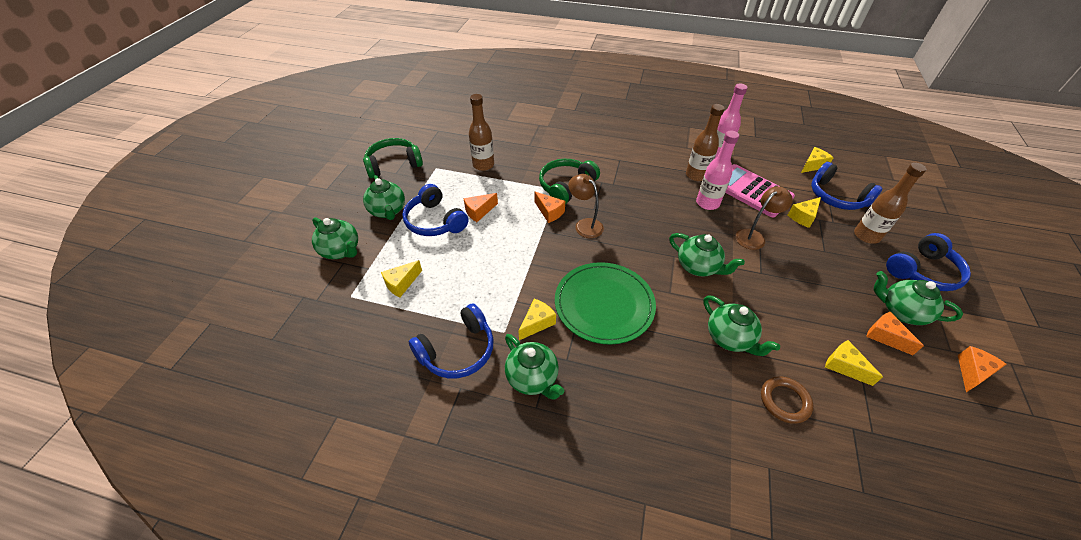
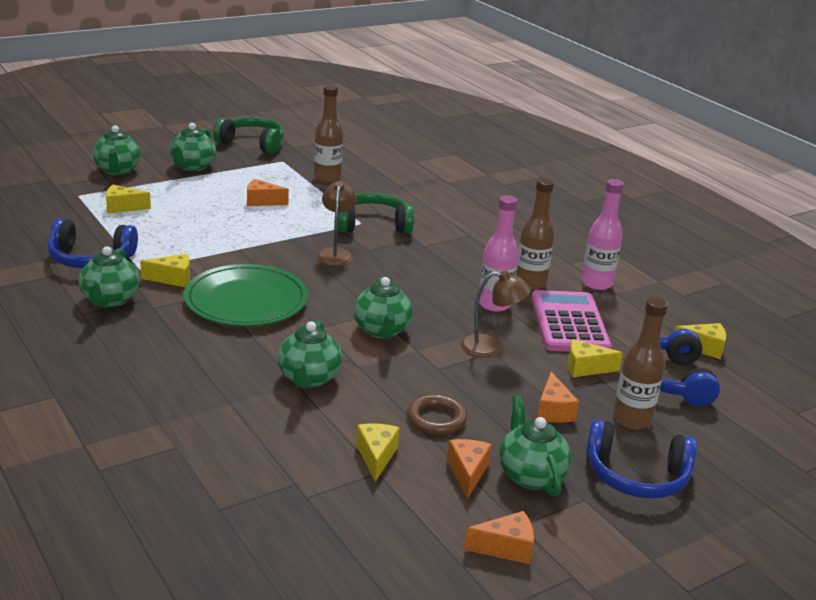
camera: 40 degrees right, 20 degrees down
(434, 221) = (215, 189): blue headphones -> none
(549, 212) = (321, 231): orange cheese -> orange cheese (553, 410)
(784, 401) = (271, 433): brown ring -> brown ring (436, 419)

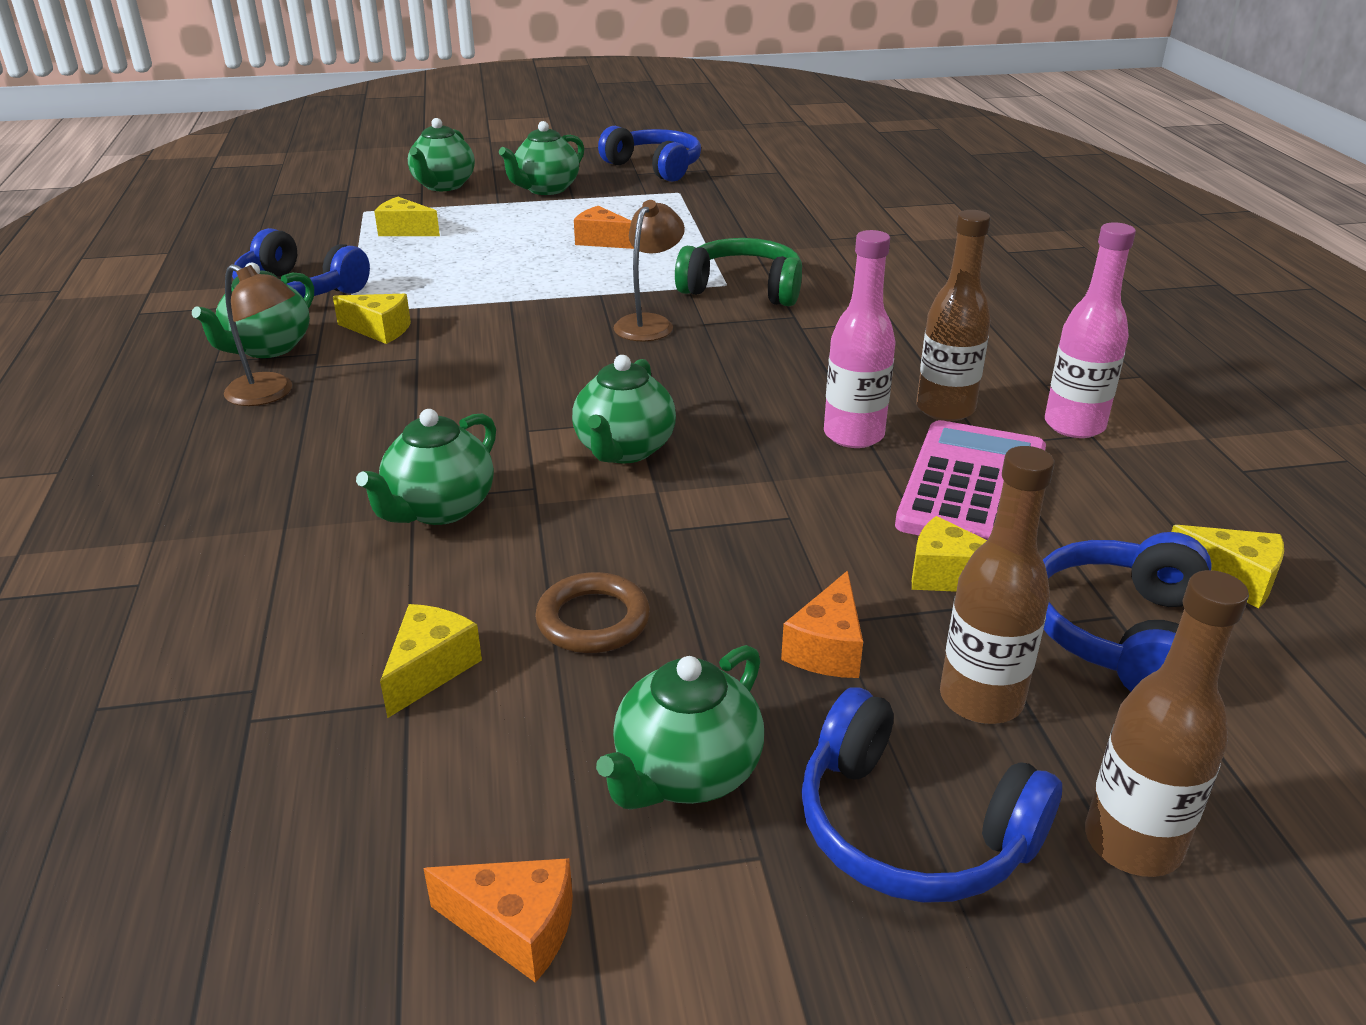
camera: 25 degrees right, 5 degrees up
(246, 300) = (454, 374): green plate -> none
(252, 143) = (655, 167): green headphones -> blue headphones
(327, 178) = (725, 219): brown bottle -> brown bottle (1132, 843)
(467, 473) = (567, 740): orange cheese -> none
(490, 347) = (791, 508): brown lamp -> brown lamp (269, 394)
(530, 475) = (686, 774): green teapot -> green teapot turned 150 degrees counterclockwise

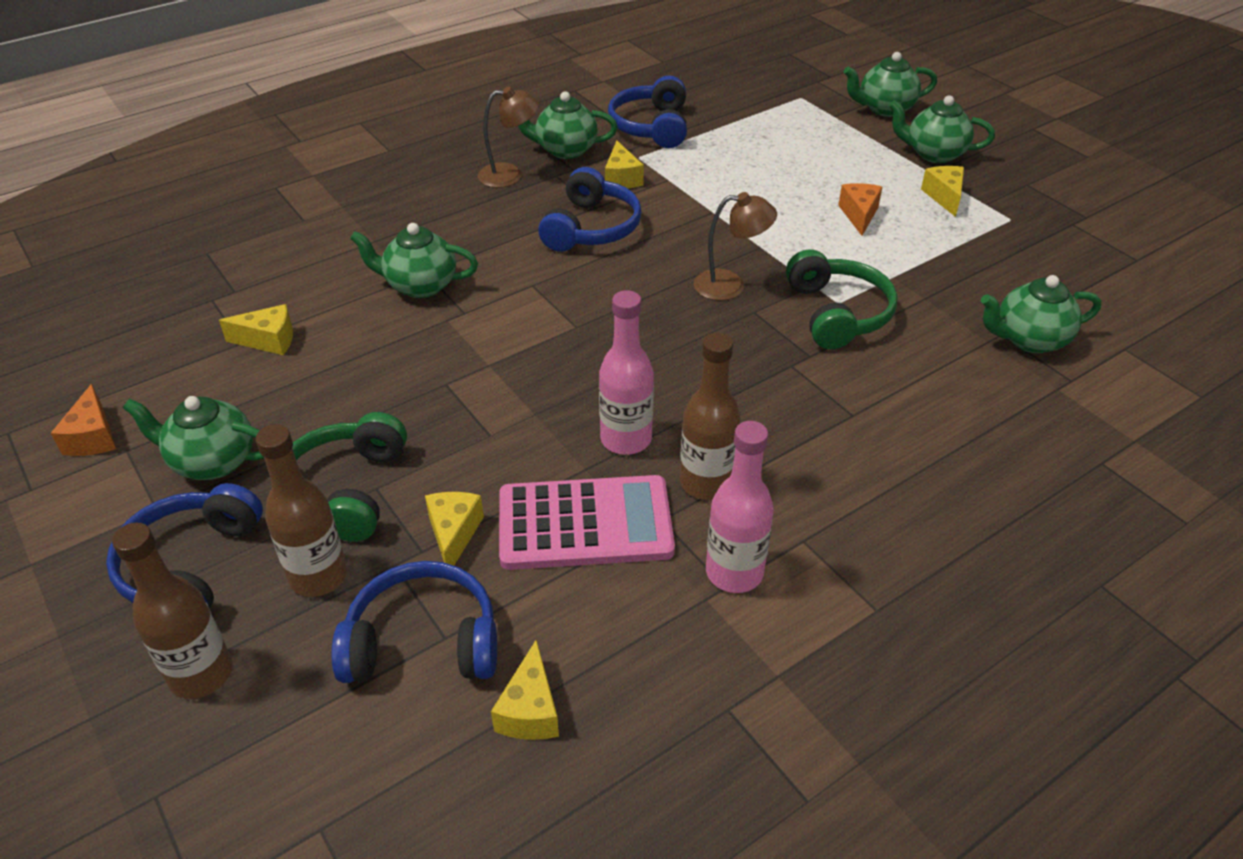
camera: 65 degrees right, 10 degrees up
(269, 394) = (510, 175): brown lamp -> brown lamp turned 105 degrees counterclockwise
(405, 231) = (784, 126): yellow cheese -> yellow cheese (944, 197)
(593, 620) = (335, 383): brown ring -> none
(624, 450) = (532, 334): green teapot -> green teapot (1029, 340)
(655, 167) = (1054, 189): blue headphones -> blue headphones (591, 228)
(827, 648) = (345, 490): orange cheese -> green headphones

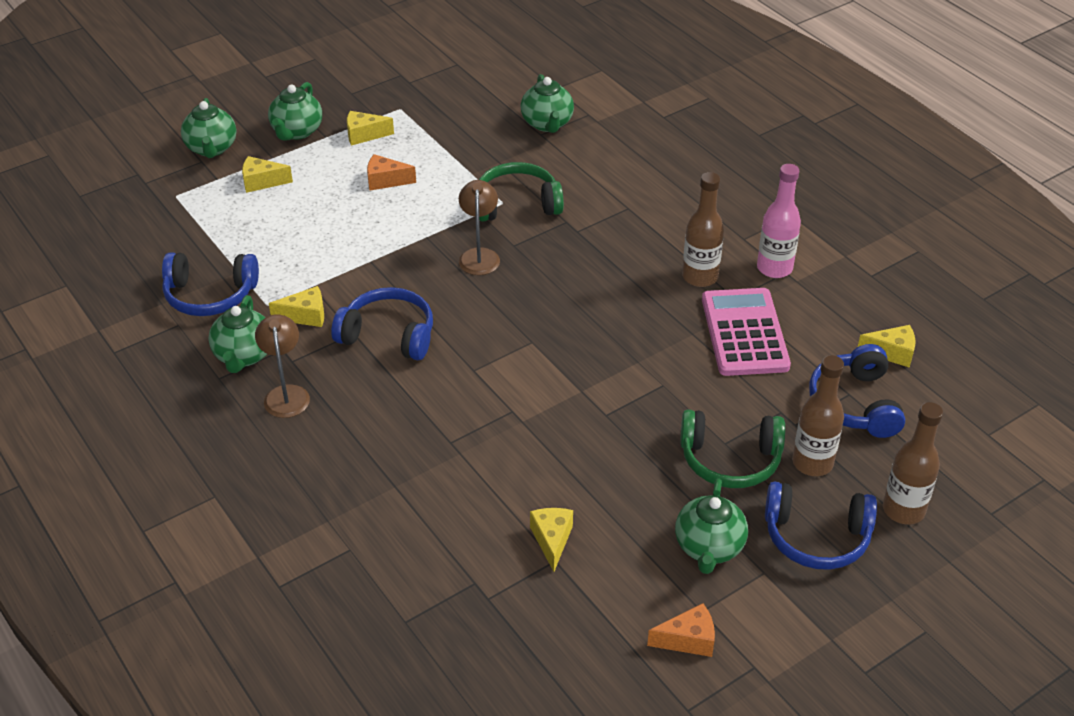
camera: 90 degrees left, 0 degrees up
(420, 285) = (471, 444): green teapot -> none
(454, 534) = (763, 396): yellow cheese -> yellow cheese (262, 182)
(626, 439) = (661, 314): pink bottle -> none

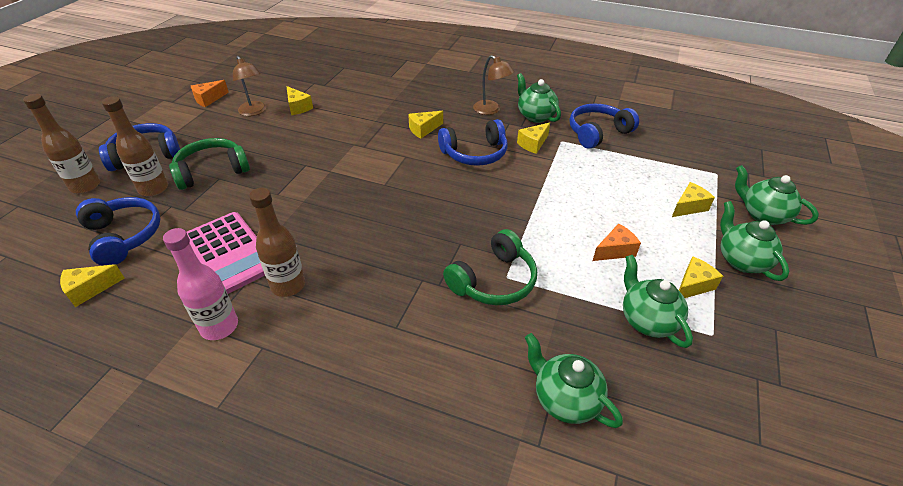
camera: 145 degrees right, 0 degrees up
(411, 403) = (423, 129): none -> yellow cheese
(479, 255) = (476, 224): brown lamp -> brown lamp (254, 112)
(709, 548) = (210, 131): green teapot -> green teapot (647, 320)

